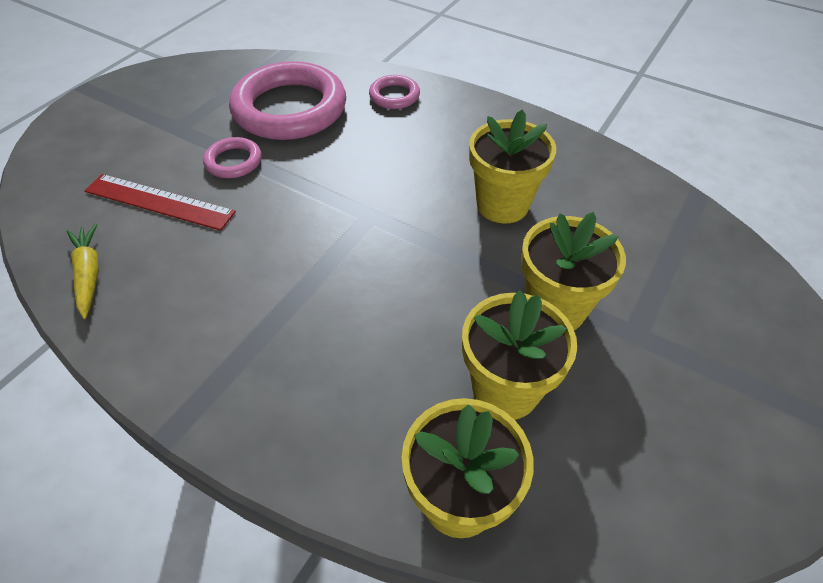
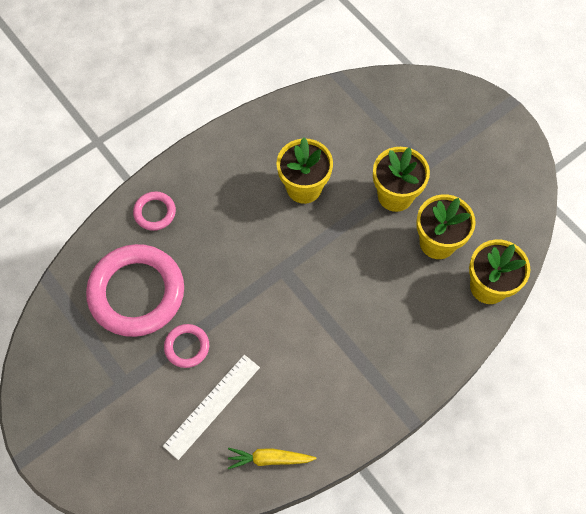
camera: 70 degrees left, 15 degrees up
(159, 201) = (212, 406): red ruler -> white ruler

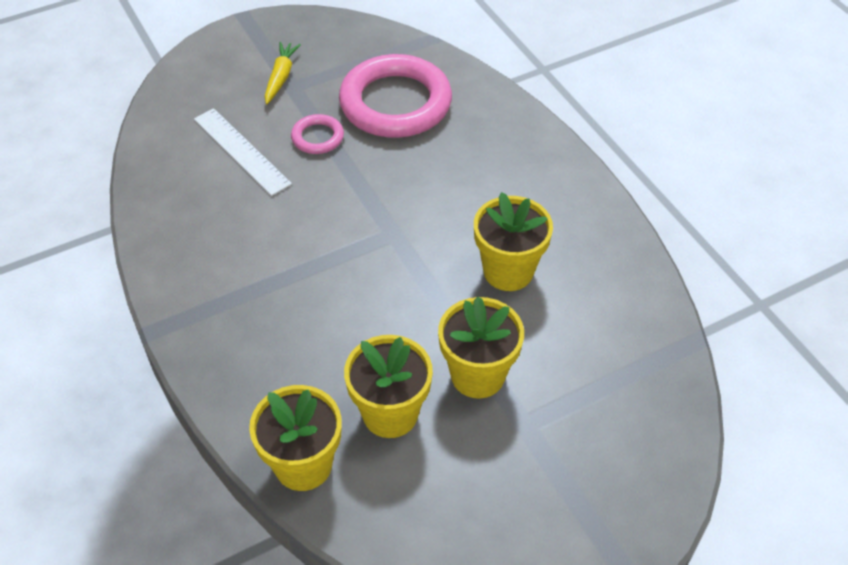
camera: 100 degrees right, 15 degrees down
(155, 212) = (496, 125): pink ring -> none
(269, 459) = (162, 191): yellow carrot -> yellow carrot (281, 77)

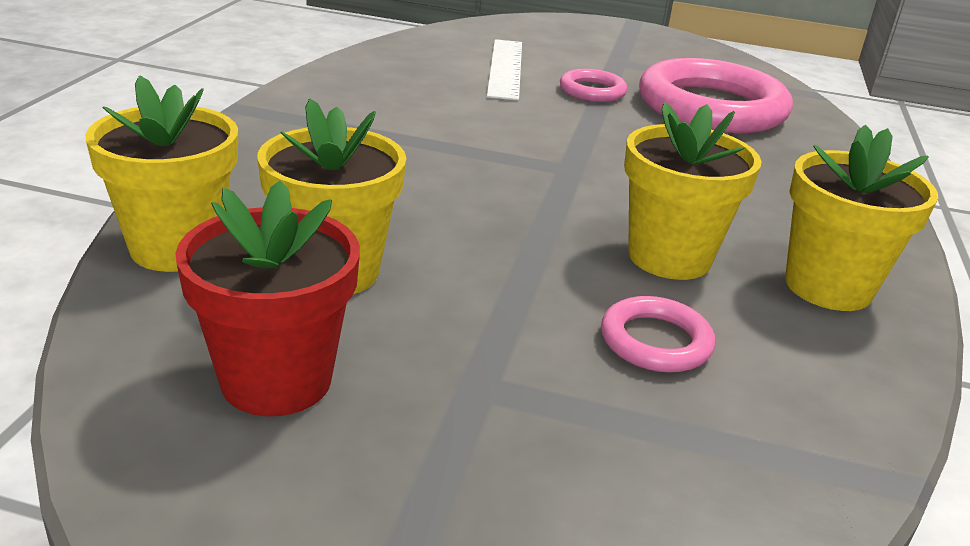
camera: 40 degrees right, 20 degrees down
(281, 77) = (614, 54): yellow carrot -> none
(455, 494) = (276, 380): none -> red flower pot
(477, 375) = (489, 307): yellow flower pot -> yellow flower pot (828, 287)
(558, 337) = (655, 341): none -> pink ring

